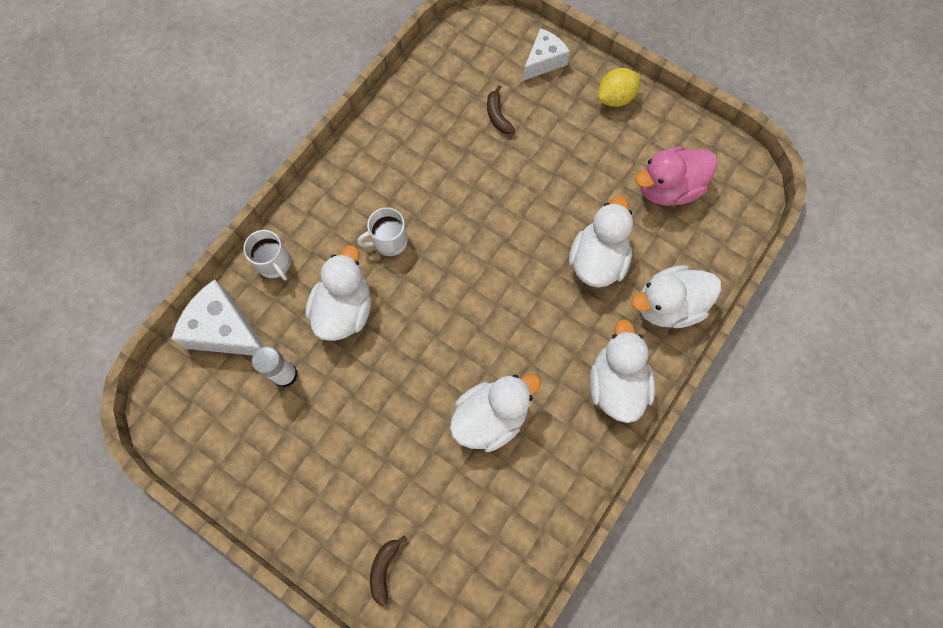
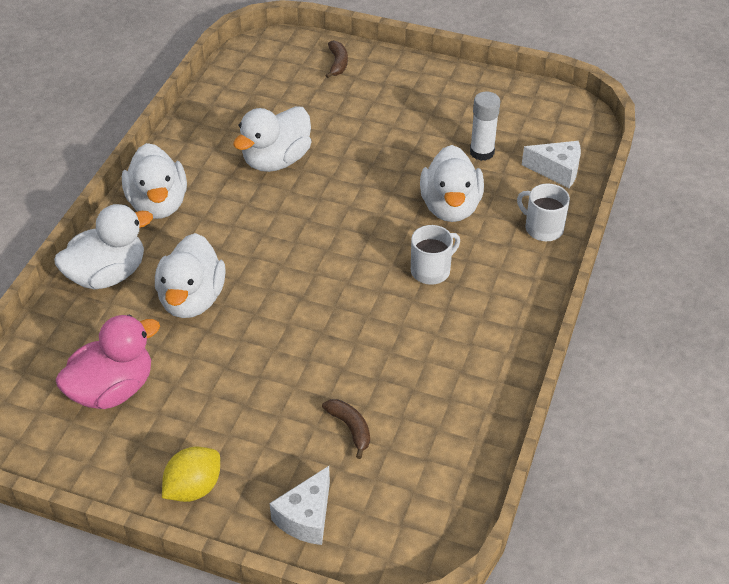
camera: 165 degrees right, 25 degrees down
(226, 330) = (557, 171): white cheese -> white cheese, size x0.64

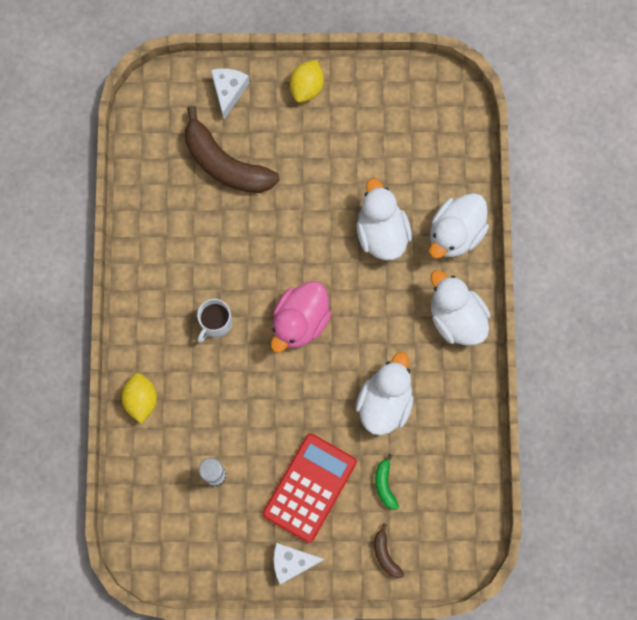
camera: 160 degrees right, 30 degrees up
(113, 389) = (396, 138): pink duck -> pink duck (300, 321)
(311, 105) = (385, 484): none -> green banana
(350, 428) = (225, 164): brown banana -> brown banana, size x2.24
(387, 121) = (309, 488): none -> red calculator
(450, 207) = (222, 398): white duck -> none
(543, 228) = (141, 400): white mug -> yellow lemon
(557, 171) = (145, 474): white cheese -> white cheese (292, 562)

